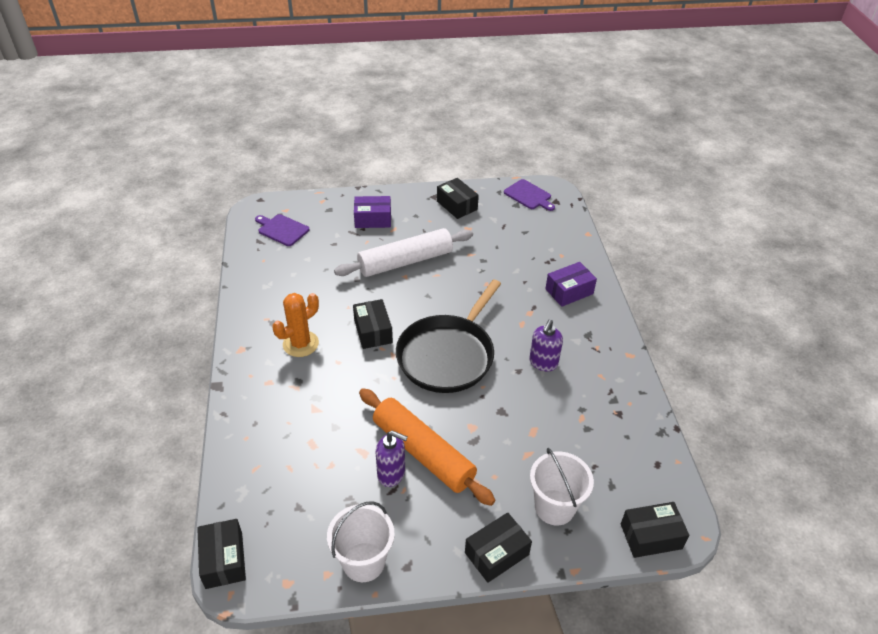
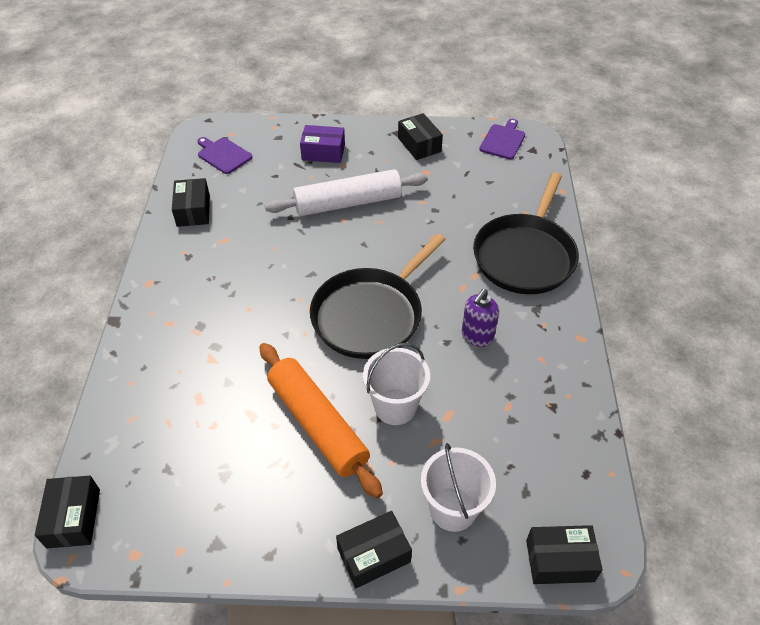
camera: 10 degrees right, 5 degrees up
(300, 344) = (213, 284): orange cactus -> none
(363, 562) = (222, 543): white bucket -> white bucket (395, 406)
(373, 331) = (294, 278): black box -> black box (193, 211)
(391, 474) = (277, 444): purple soap dispenser -> none
(529, 195) = (503, 140): purple cutting board -> purple cutting board turned 120 degrees counterclockwise
(569, 291) = (525, 255): purple box -> black pan

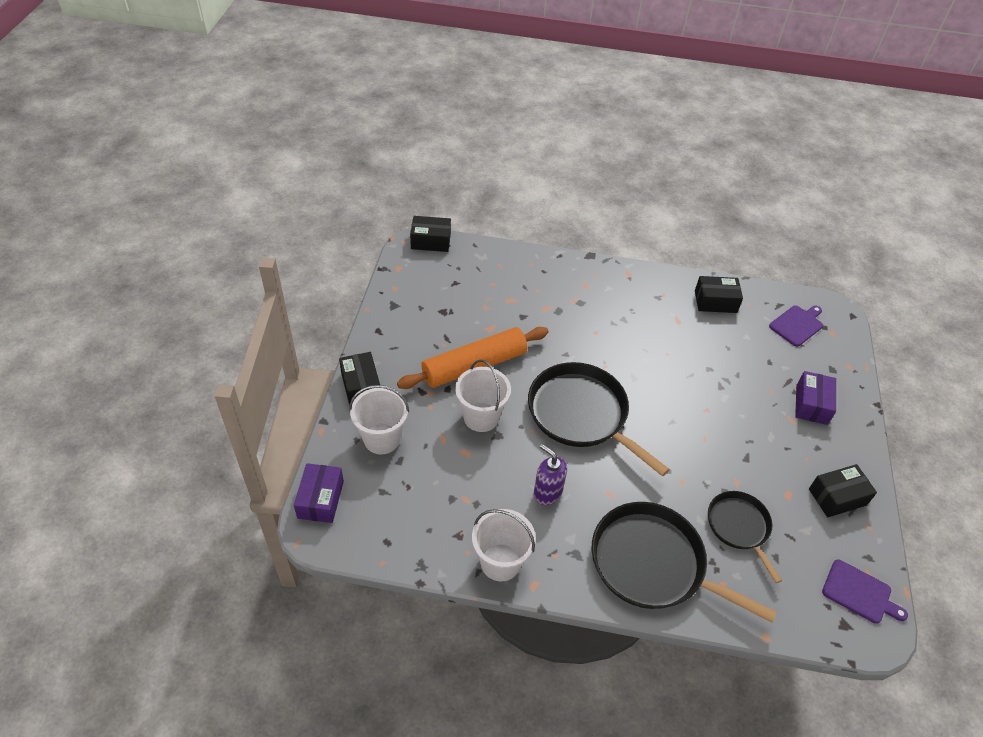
camera: 95 degrees right, 0 degrees up
(348, 203) = (731, 416): white rolling pin -> none
(468, 201) = (739, 527): none -> black pan
(559, 561) = (320, 499): black box -> purple box
(568, 367) = (500, 562): none -> white bucket

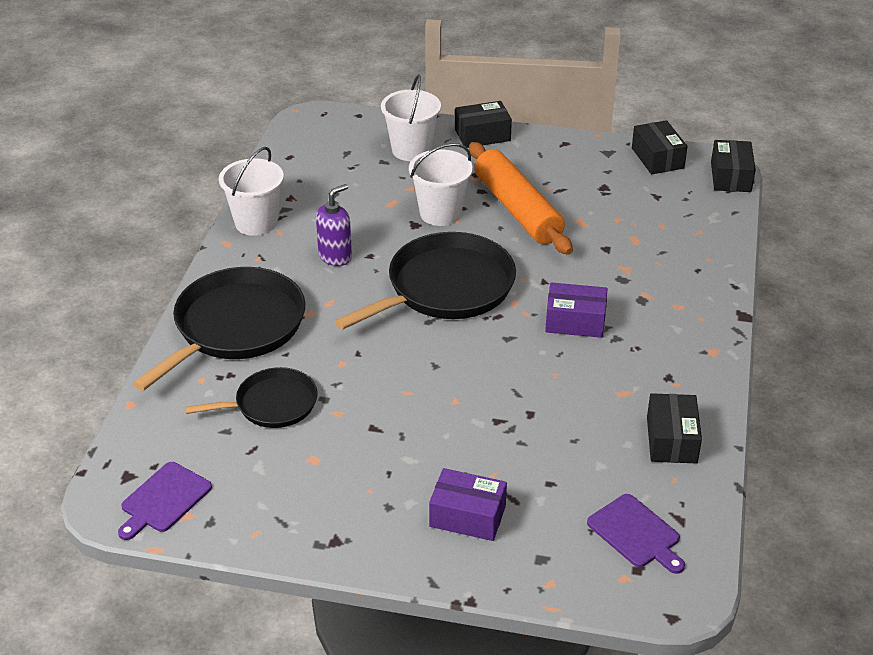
camera: 95 degrees right, 10 degrees down
(320, 499) = (340, 119): purple box -> purple box (575, 321)
(837, 497) = (305, 510): black box -> black box (657, 158)

